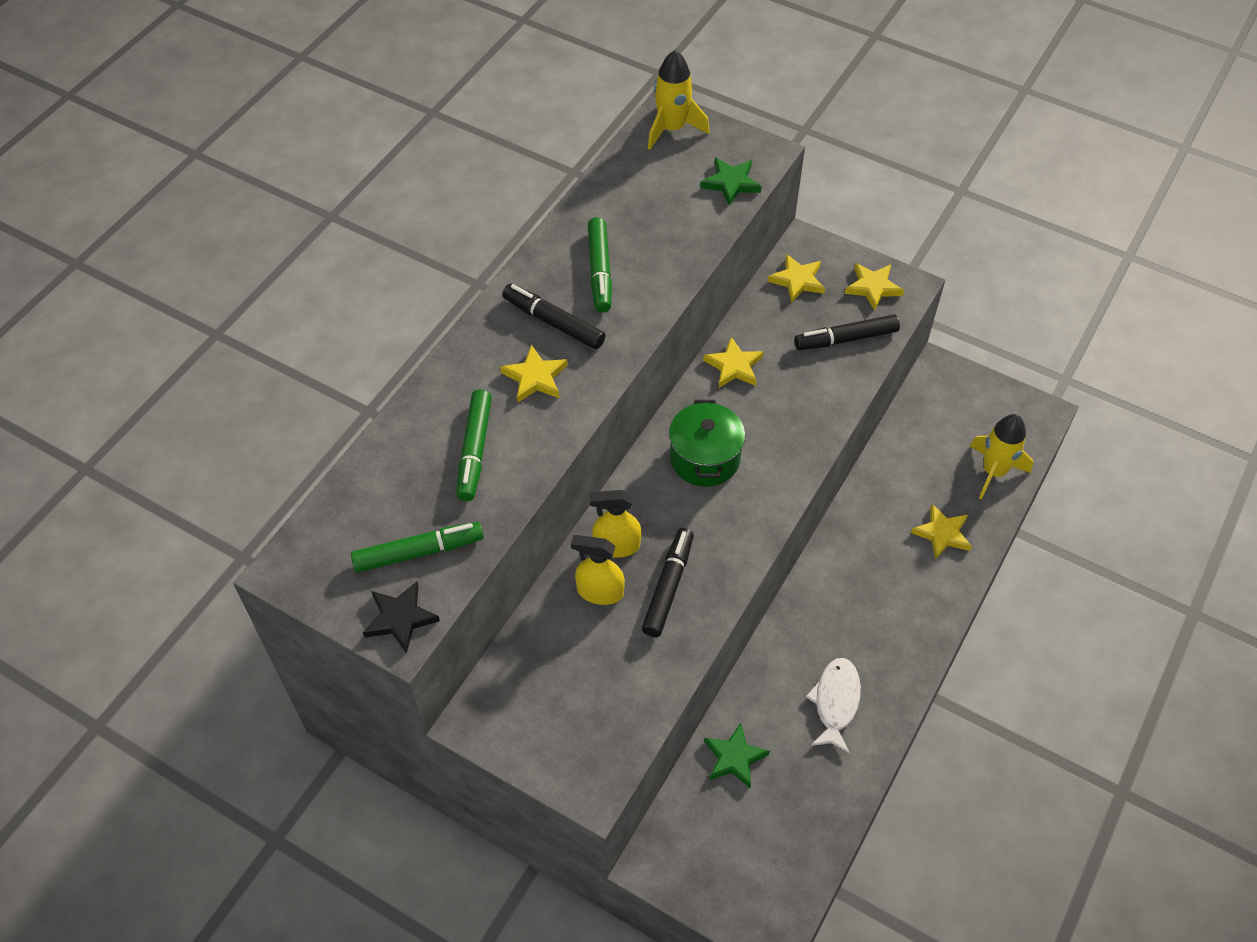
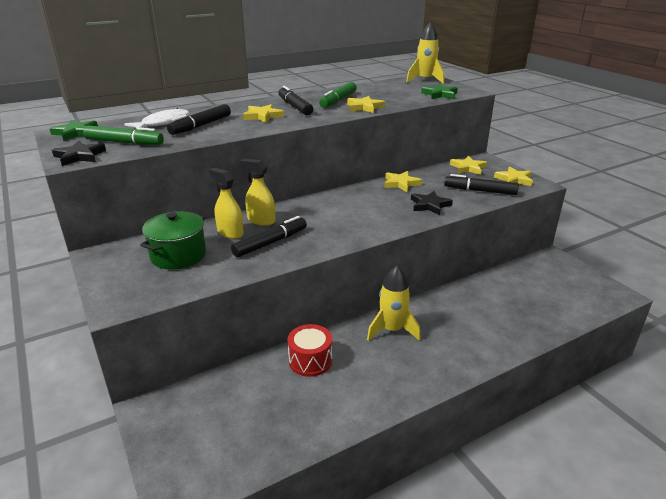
camera: 30 degrees right, 25 degrees down
(475, 450) = (201, 126): green marker -> black marker
(705, 458) = (348, 207): green pot -> green pot (178, 255)
(734, 758) = (257, 379): green star -> green star (76, 133)
(771, 701) = (310, 360): none -> red drum
(804, 406) = (429, 205): none -> black star
(835, 702) = (353, 379): white fish -> white fish (163, 123)
(942, 534) = (503, 325): yellow star -> yellow star (364, 107)
(993, 471) = (563, 309): yellow rocket -> yellow rocket (392, 330)

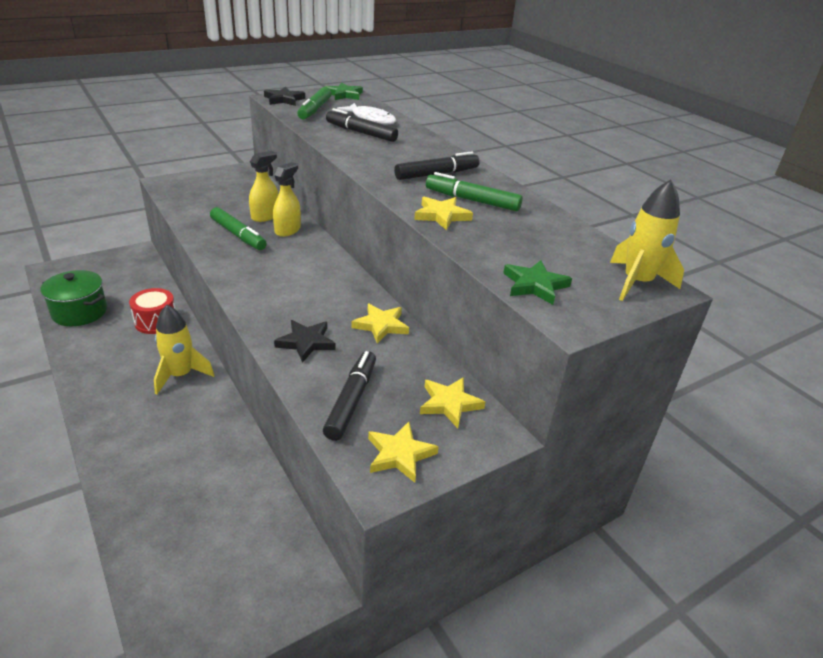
camera: 85 degrees right, 5 degrees up
(178, 255) = (230, 197): green pot -> green pot (79, 312)
(263, 116) = (395, 158): yellow star -> none
(270, 243) = (238, 235): black marker -> green marker

